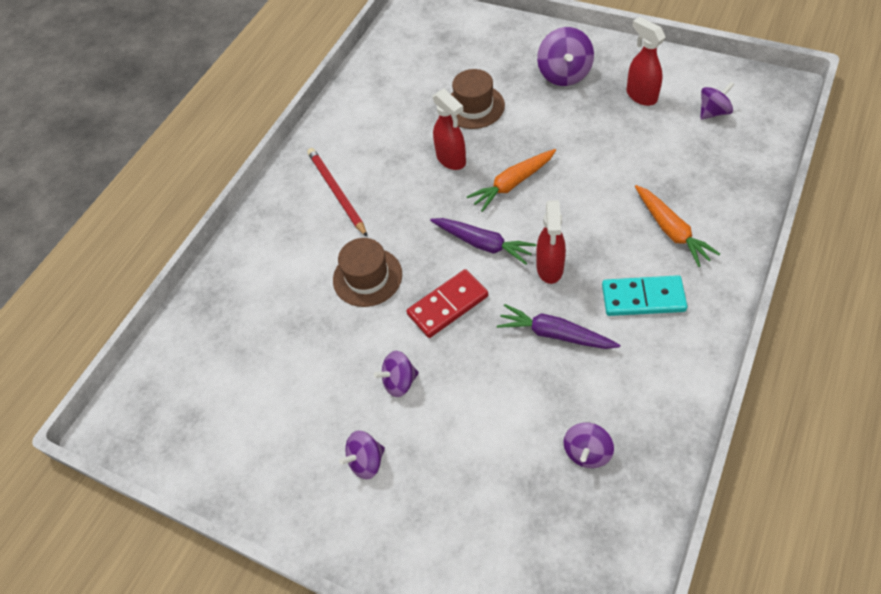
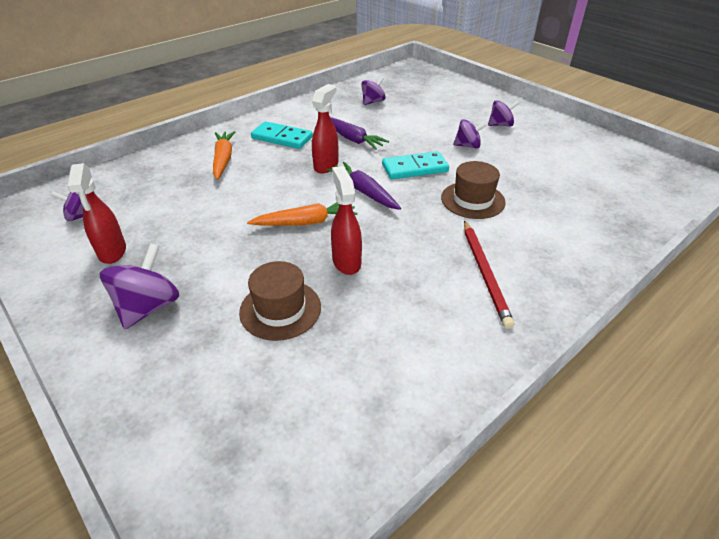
camera: 165 degrees left, 15 degrees down
(447, 305) = (415, 168): red domino -> turquoise domino

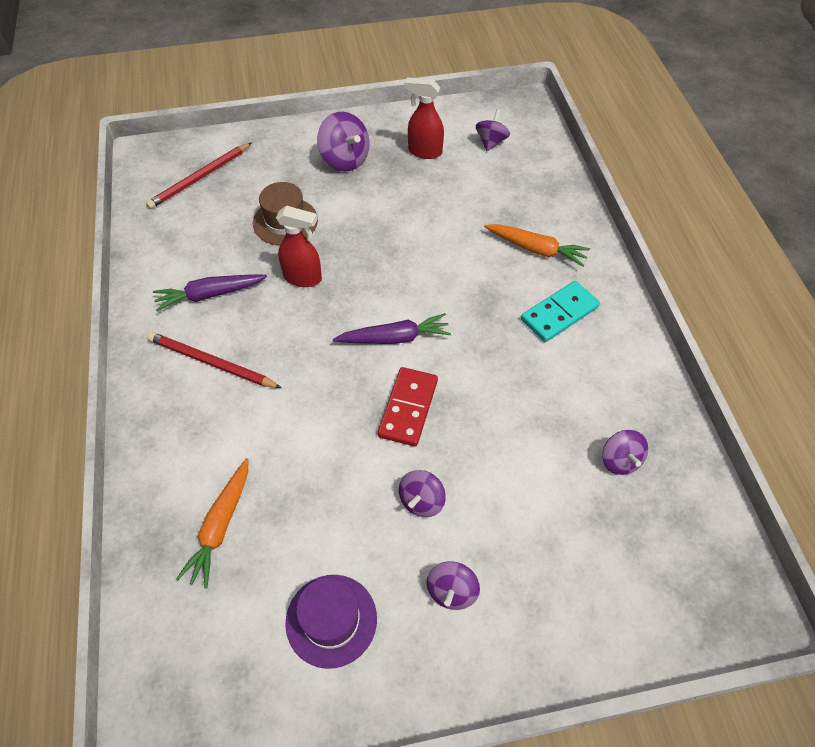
camera: 120 degrees right, 15 degrees up
(249, 440) = (200, 178): none -> red pencil
(306, 222) = (377, 273): orange carrot -> orange carrot (220, 526)
(326, 165) = (468, 328): red spray bottle -> none
(352, 139) = (517, 381): purple carrot -> purple carrot (209, 295)
(415, 168) = (408, 408): turquoise domino -> red domino
(472, 200) = (311, 425): brown hat -> none
(564, 150) = (331, 620): none -> purple hat

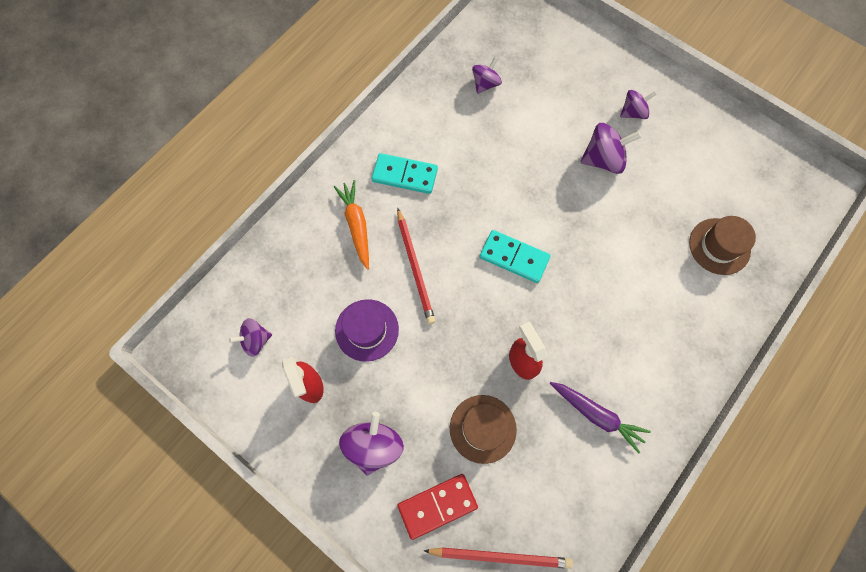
camera: 130 degrees left, 15 degrees up
(211, 363) = (641, 356): red pencil -> red pencil (415, 267)
(220, 526) = (719, 246): orange carrot -> brown hat
(331, 620) = (701, 153): purple hat -> purple hat (367, 330)
(395, 338) = (514, 257): purple carrot -> turquoise domino
(408, 408) = (556, 210): red domino -> red domino (437, 506)
(421, 501) = (603, 159): purple spinning top -> purple spinning top, size x1.55

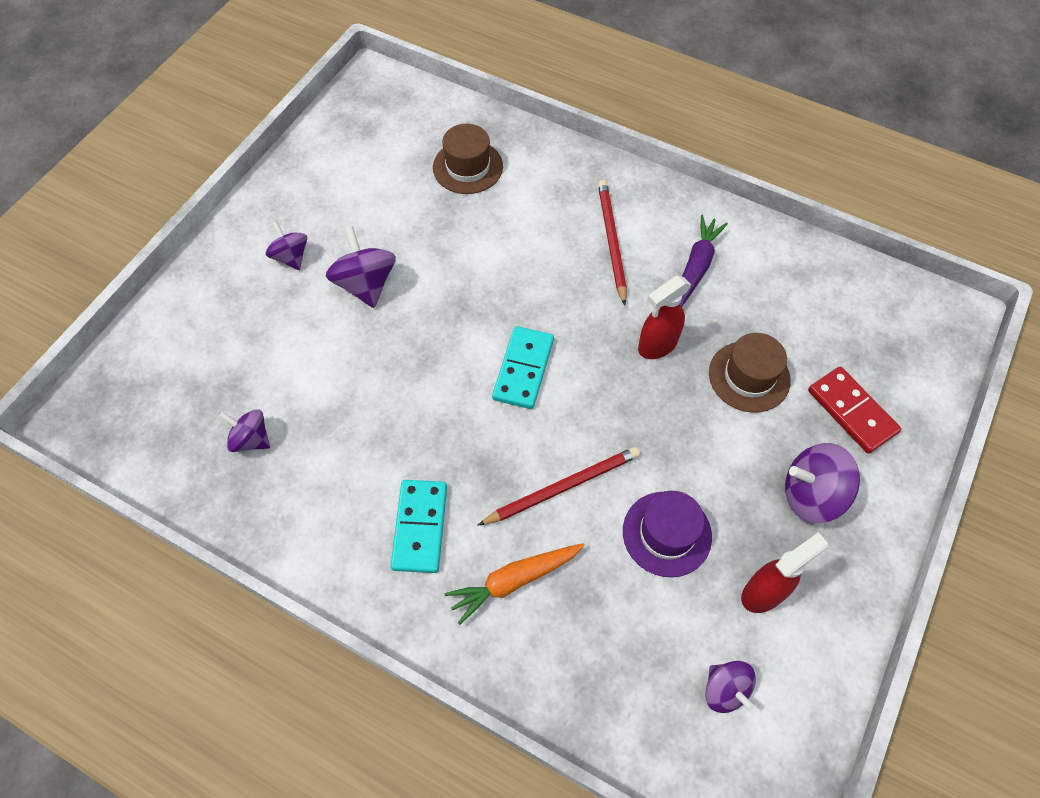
camera: 100 degrees left, 10 degrees down
(500, 556) = (877, 341): red pencil -> red pencil (611, 241)

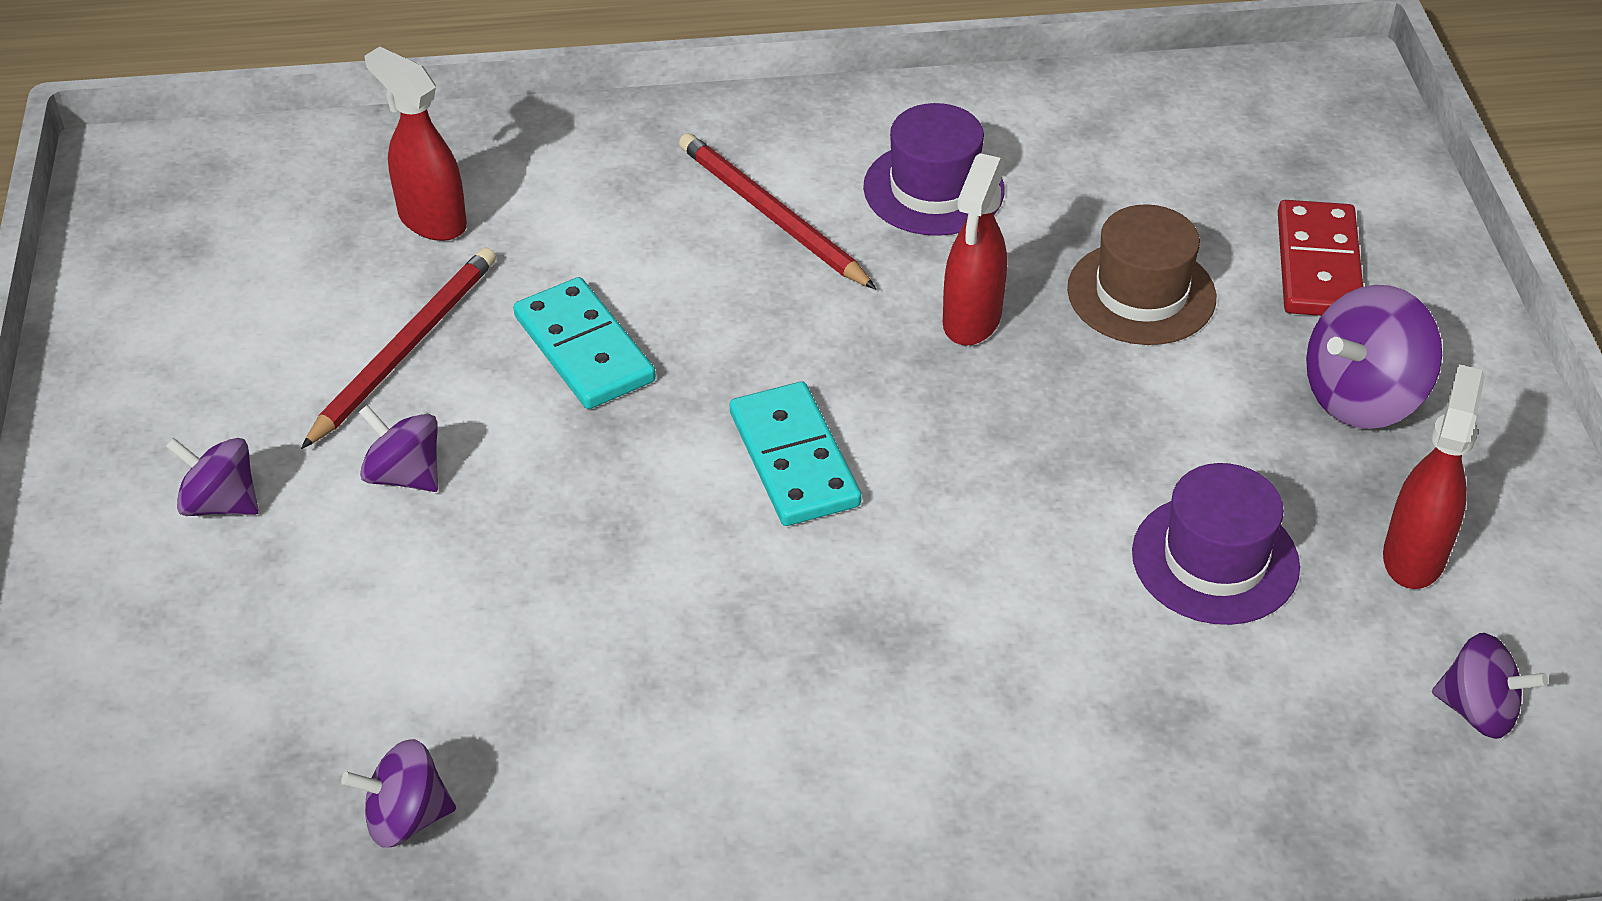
camera: 35 degrees left, 15 degrees down
(366, 284) = (405, 475): purple spinning top -> purple spinning top, size x0.65
(420, 527) = (832, 772): turquoise domino -> turquoise domino (584, 349)
(468, 167) = (431, 220): brown hat -> red spray bottle
(514, 581) = (1051, 757): orange carrot -> none
(563, 487) = (1006, 586): red pencil -> red pencil (405, 349)
(696, 267) = (933, 189): purple carrot -> purple hat
(852, 411) = (1318, 265): red domino -> red domino turned 75 degrees clockwise

